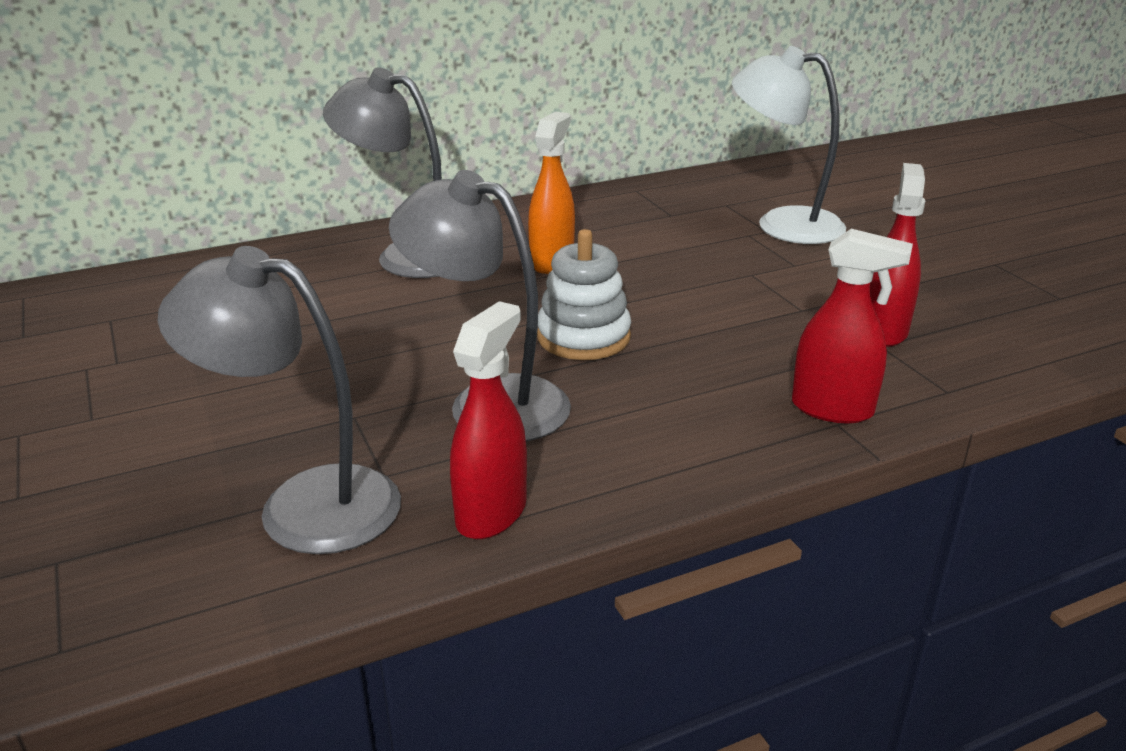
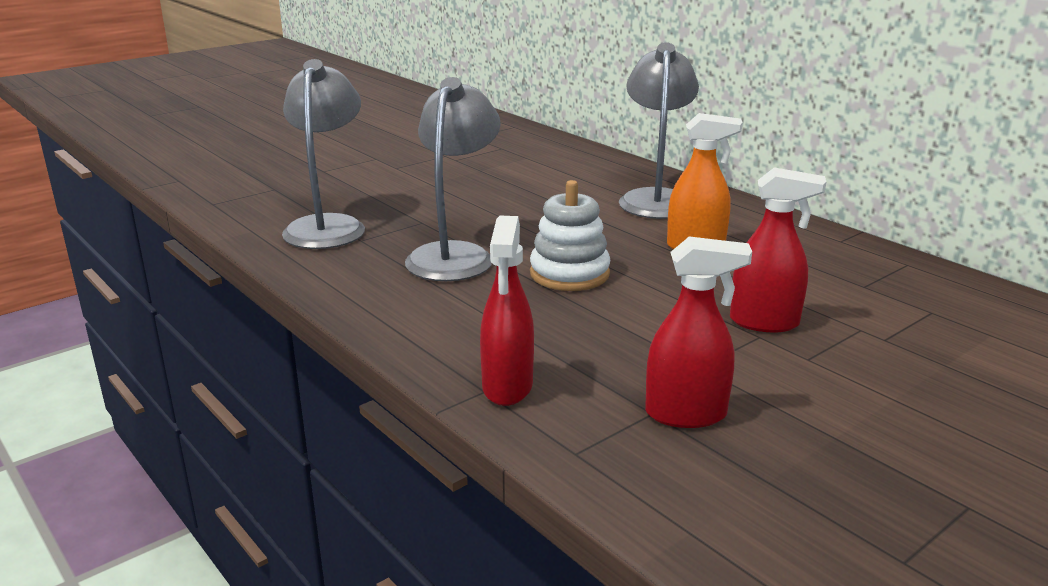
camera: 75 degrees right, 5 degrees down
(491, 513) = (328, 273): red spray bottle -> red spray bottle (764, 322)
(782, 224) = (915, 346): white lamp -> none

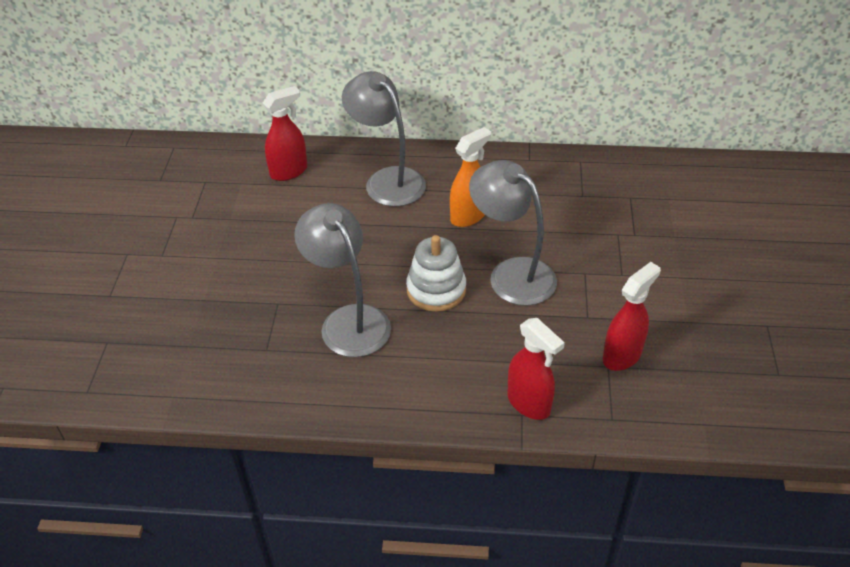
camera: 45 degrees left, 20 degrees up
(328, 226) = (221, 352): grey lamp -> grey lamp (512, 273)
(764, 322) = (575, 260): red spray bottle -> red spray bottle (289, 171)

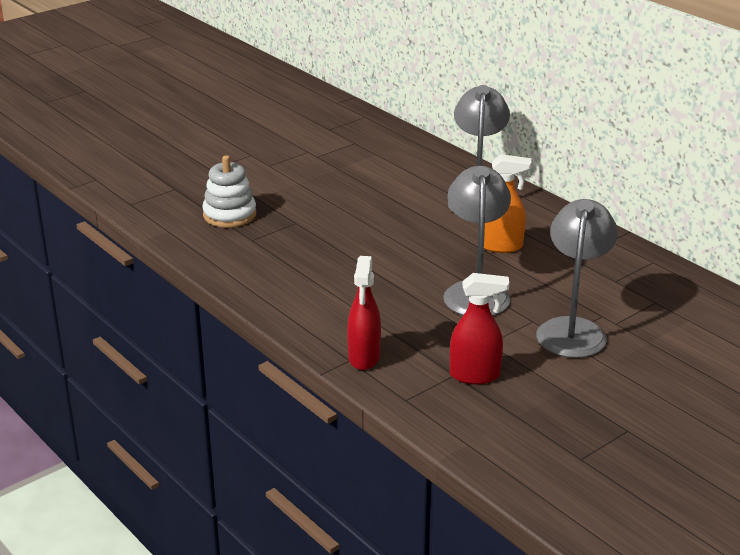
camera: 45 degrees right, 15 degrees down
(289, 171) = (417, 163): red spray bottle -> none
(348, 320) = (323, 254): grey lamp -> grey lamp (573, 329)
(436, 290) = (407, 270): white stacking toy -> white stacking toy (229, 215)

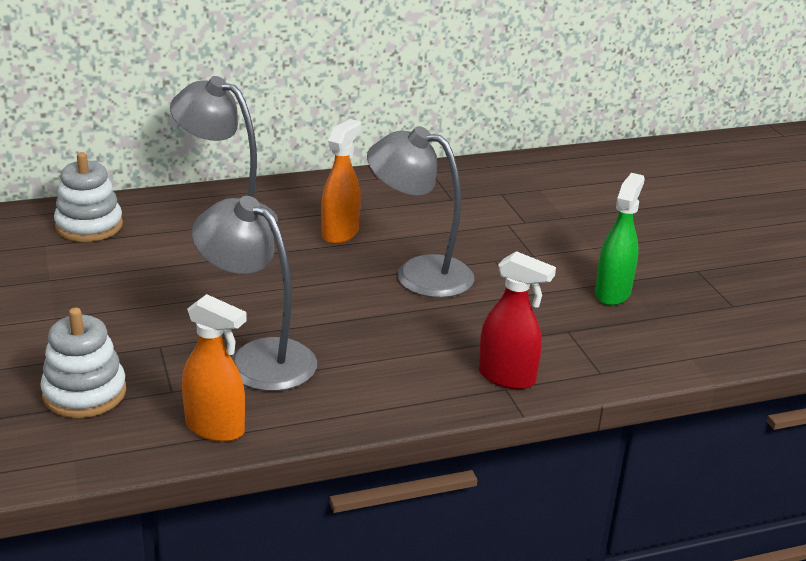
camera: 70 degrees left, 0 degrees up
(225, 263) = (215, 428): none -> orange spray bottle
(413, 159) = (89, 226): none -> white stacking toy
(475, 375) = (576, 319): red spray bottle -> none
(536, 387) = (612, 293): none -> green spray bottle
(573, 329) = (523, 245): grey lamp -> grey lamp (258, 358)

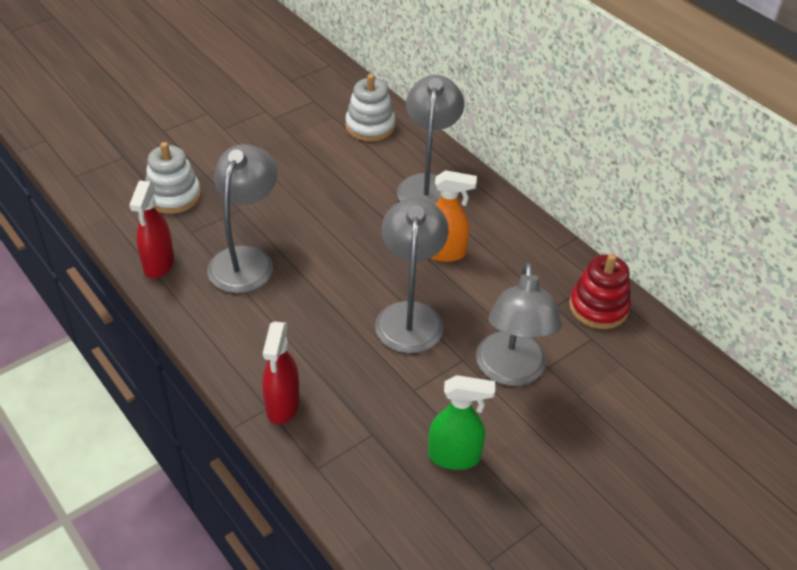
camera: 70 degrees right, 15 degrees up
(215, 428) = (159, 264): orange spray bottle -> red spray bottle
(465, 180) = (598, 307): none -> red stacking toy
(522, 240) = (511, 371): none -> grey lamp

